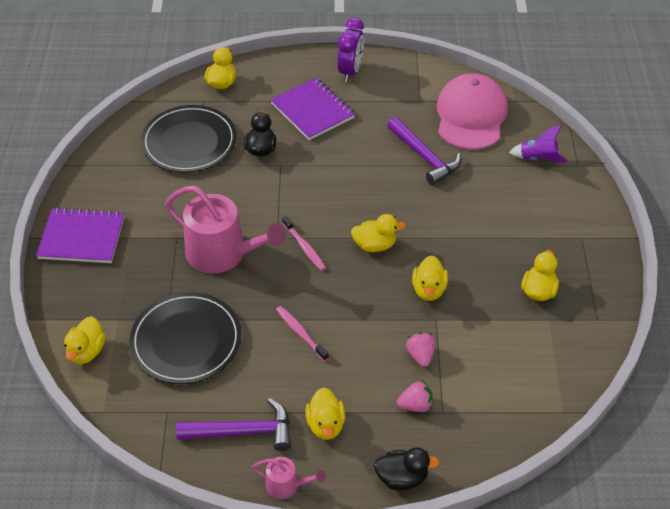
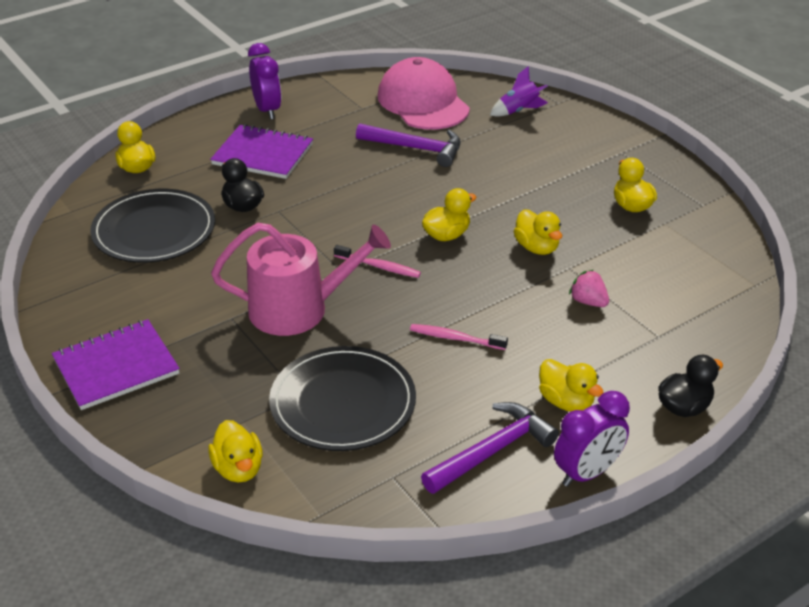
camera: 35 degrees left, 10 degrees down
(286, 485) = (587, 473): pink watering can -> purple clock
(415, 405) = (629, 343): pink strawberry -> none

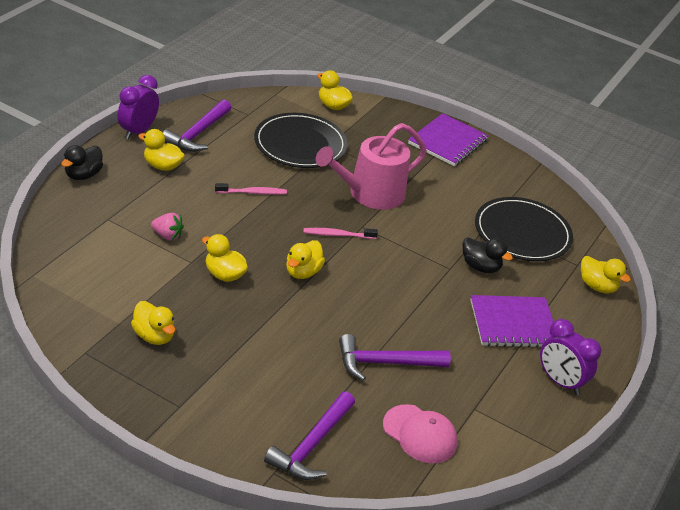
camera: 150 degrees right, 0 degrees up
(423, 102) = (420, 434): pink cap -> pink cap, size x0.63
(518, 111) = (311, 446): purple rocket -> purple hammer

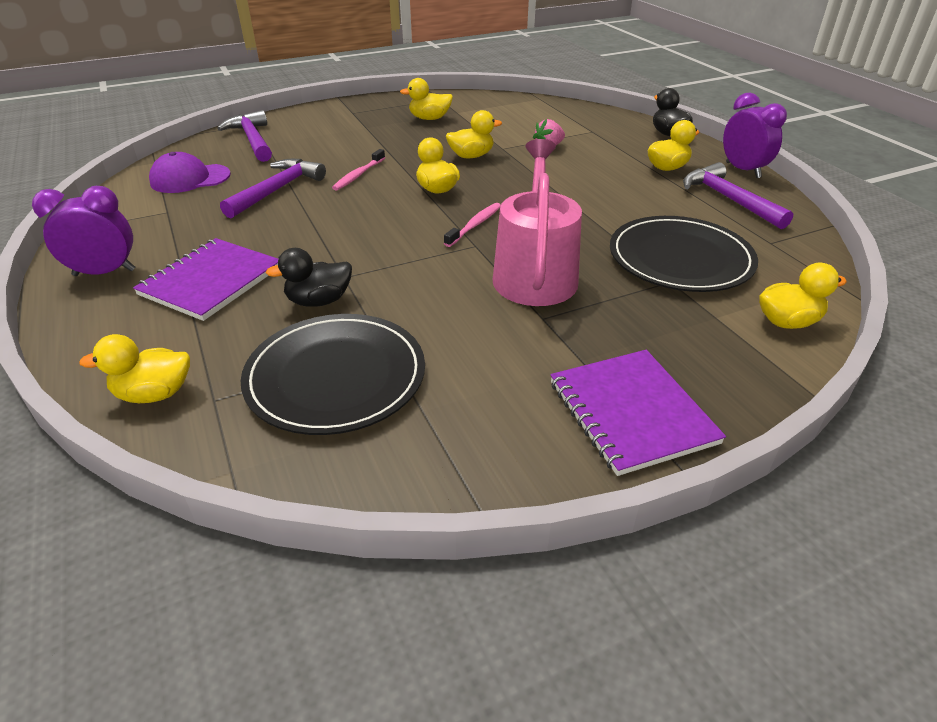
camera: 130 degrees right, 0 degrees up
(252, 192) = (589, 200): pink toothbrush -> pink toothbrush (358, 175)
(420, 434) = (190, 179): pink cap -> purple cap

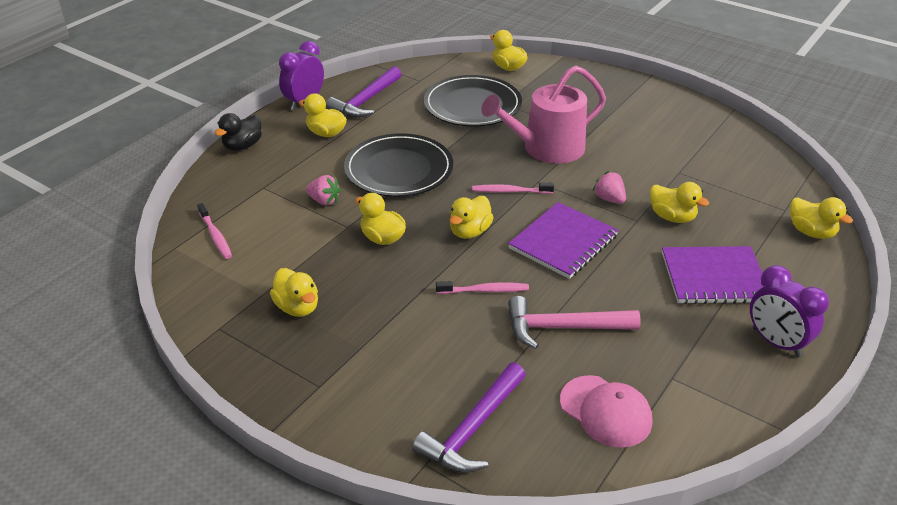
camera: 120 degrees left, 0 degrees up
(190, 179) = (605, 411): purple cap -> pink cap
(277, 190) = (562, 328): purple hammer -> pink hammer
(319, 301) = (672, 217): black duck -> yellow duck
(335, 377) = (718, 179): black plate -> black plate (399, 169)
(397, 275) = (609, 199): none -> pink strawberry
(540, 109) = (215, 236): none -> pink toothbrush
(631, 412) = (630, 94): purple notebook -> purple notebook (563, 242)

